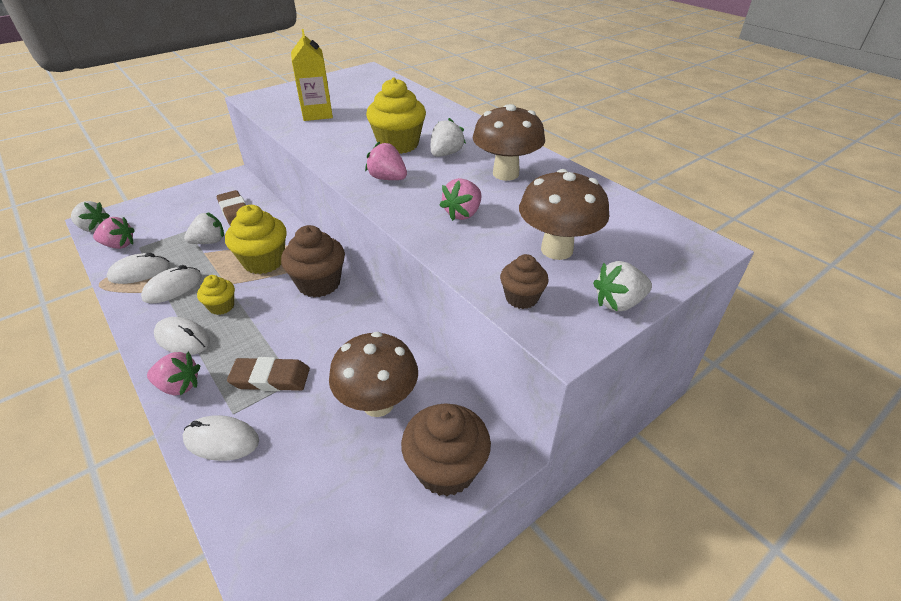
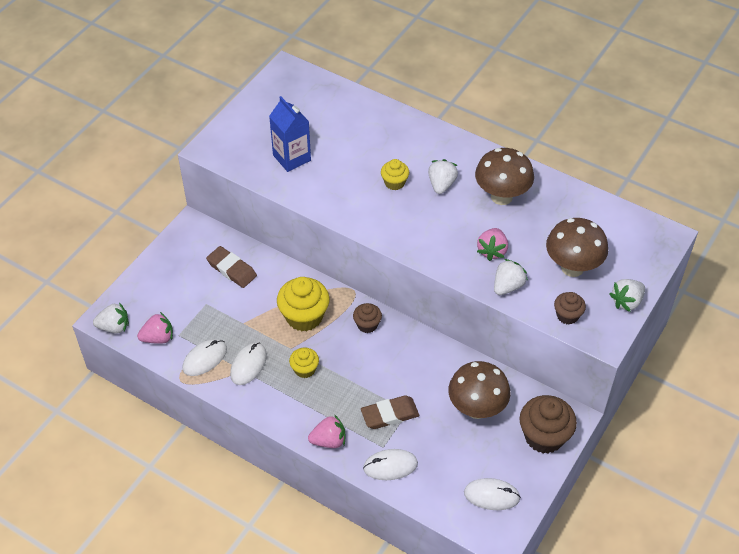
camera: 20 degrees left, 10 degrees up
(182, 338) = (298, 405): white mouse -> white mouse (491, 495)
(209, 242) = (238, 310): white strawberry -> white strawberry (507, 286)
(317, 114) = (292, 158): yellow carton -> blue carton
(319, 283) = (367, 325): brown cupcake -> brown cupcake, size x0.55
(387, 178) = (413, 228): pink strawberry -> none
(398, 144) = (394, 183): yellow cupcake -> yellow cupcake, size x0.55

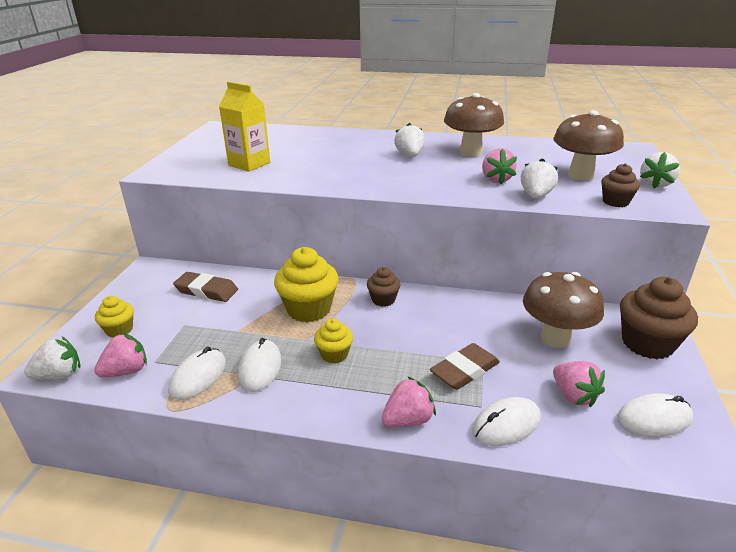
camera: 20 degrees left, 20 degrees down
(292, 158) = (249, 164): blue carton -> yellow carton
(394, 183) = (364, 161): yellow cupcake -> yellow cupcake (119, 330)
(452, 460) = (574, 395): none -> pink strawberry

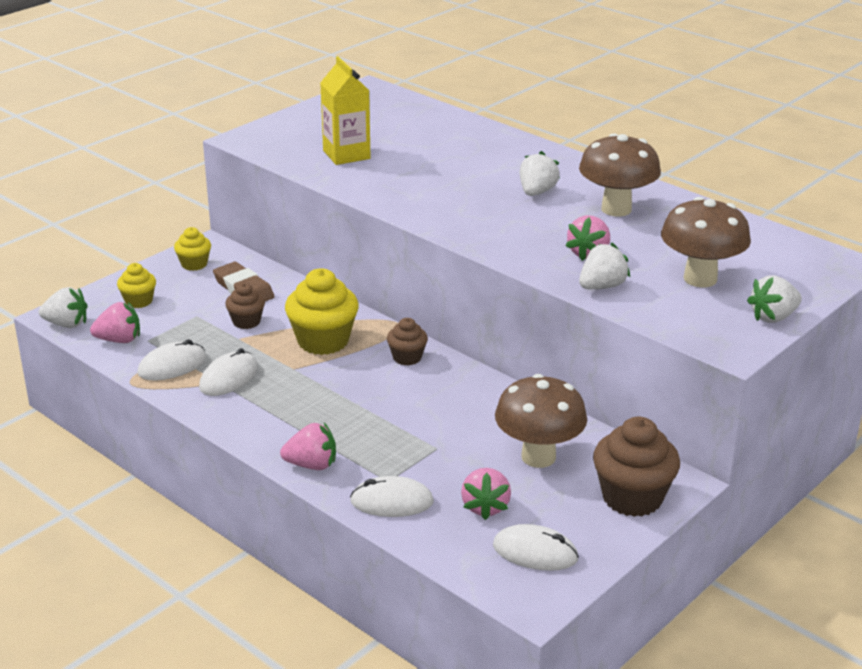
camera: 30 degrees right, 0 degrees up
(334, 354) = (304, 390): yellow cupcake -> yellow cupcake (194, 264)
(464, 370) = (409, 448): brown eraser -> none
(615, 202) = (681, 321): brown cupcake -> brown cupcake (246, 322)

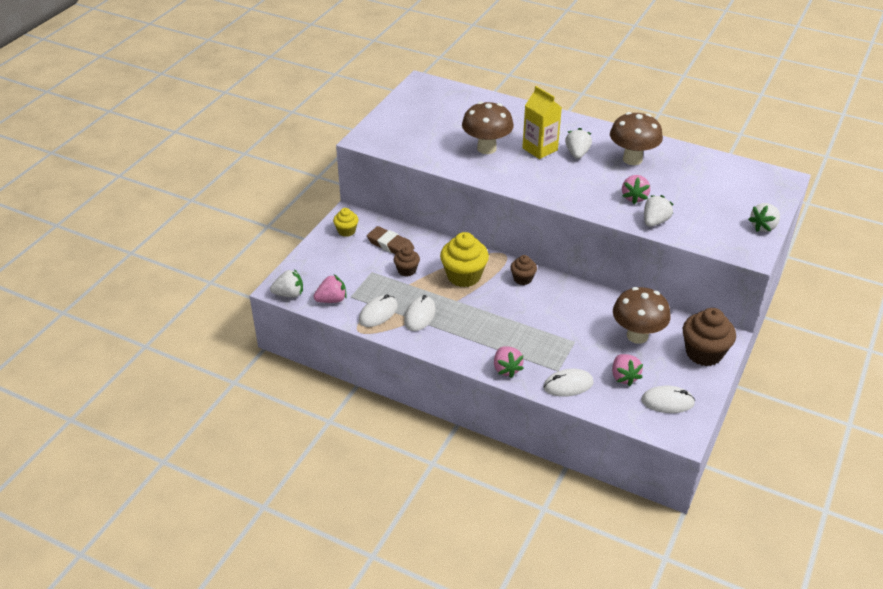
camera: 15 degrees left, 10 degrees up
(138, 301) = (326, 267): yellow cupcake -> none
(311, 465) = (506, 369): pink strawberry -> pink strawberry turned 90 degrees clockwise
(346, 154) = (439, 142): yellow carton -> yellow carton (540, 149)
(700, 279) = (708, 205): brown mushroom -> brown mushroom (486, 148)

